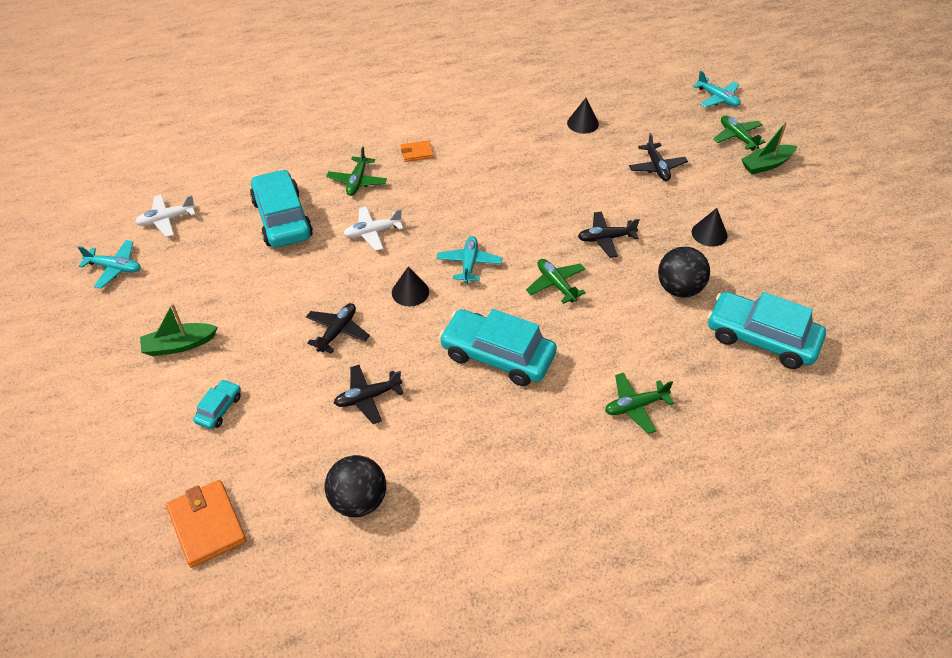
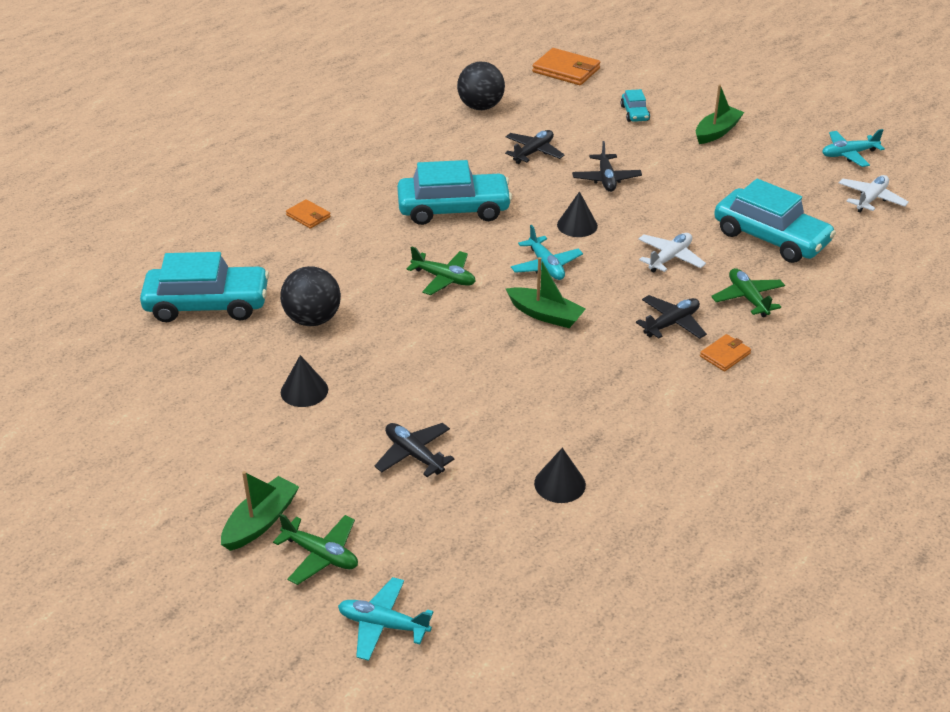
camera: 150 degrees right, 10 degrees down
(504, 224) = (545, 315): none -> green boat
(606, 238) = (422, 340): black plane -> black plane (671, 323)
(635, 406) = (308, 216): green plane -> orange wallet

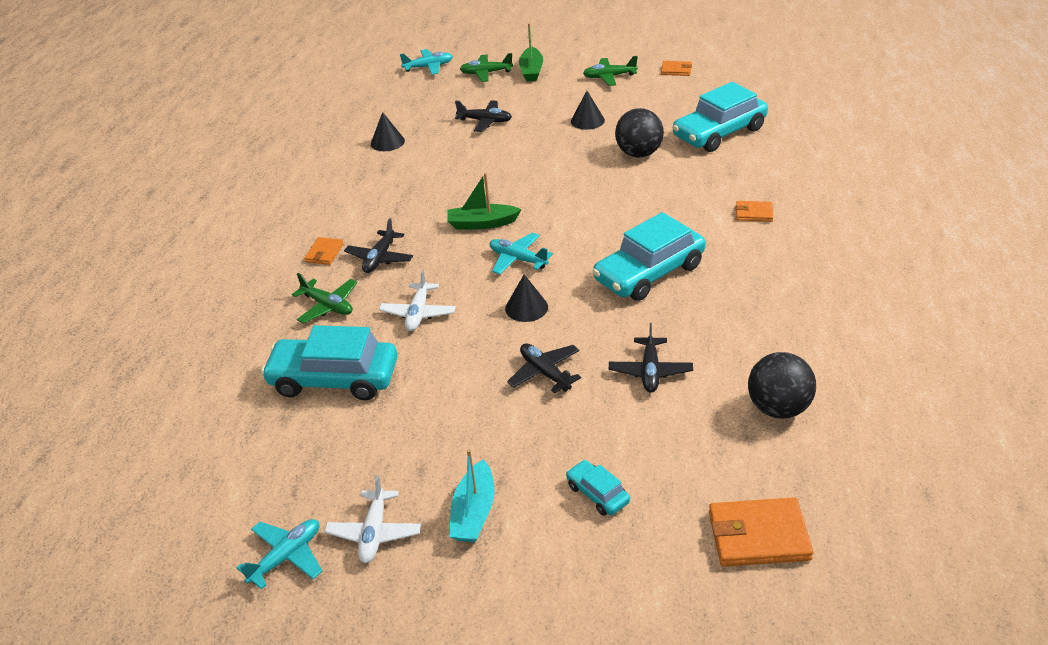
camera: 150 degrees right, 0 degrees up
(107, 416) = (676, 70): none -> orange wallet
(444, 278) = (585, 215): green plane -> green plane (609, 77)
(717, 132) = (474, 512): green boat -> turquoise boat
(871, 199) = (240, 486): white plane -> white plane (374, 533)

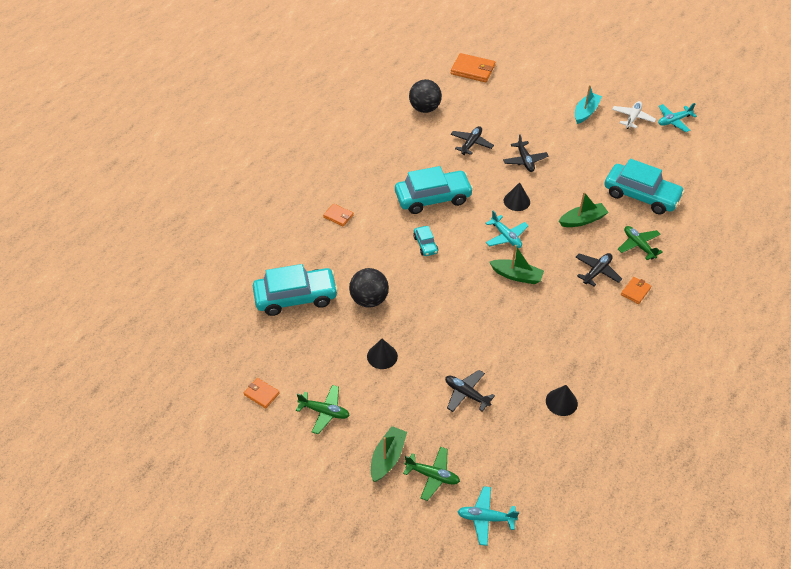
camera: 160 degrees left, 10 degrees up
(418, 313) = (582, 220): white plane -> green boat
(597, 494) = (528, 102): turquoise car -> turquoise car (425, 244)

